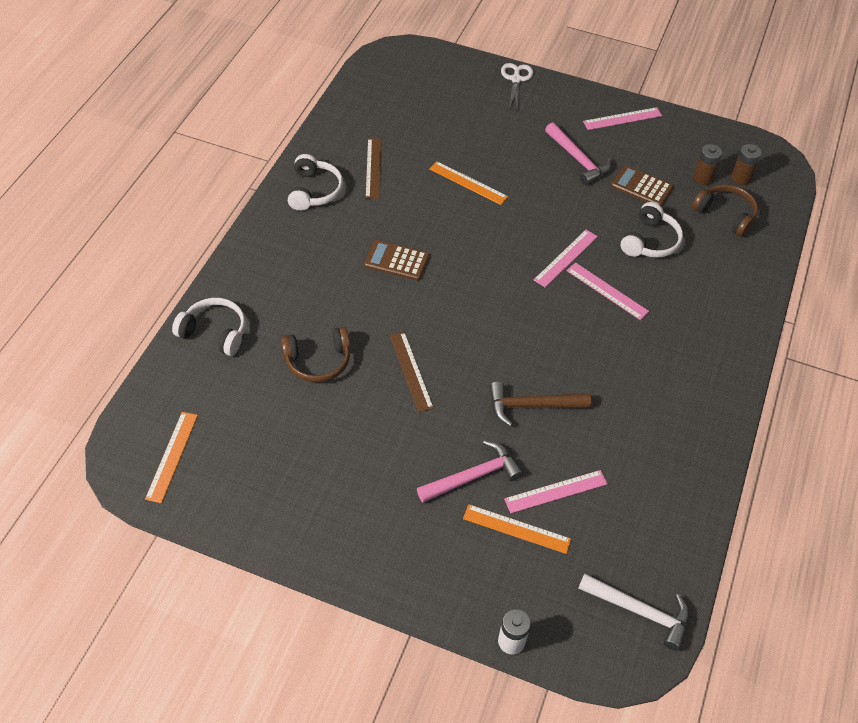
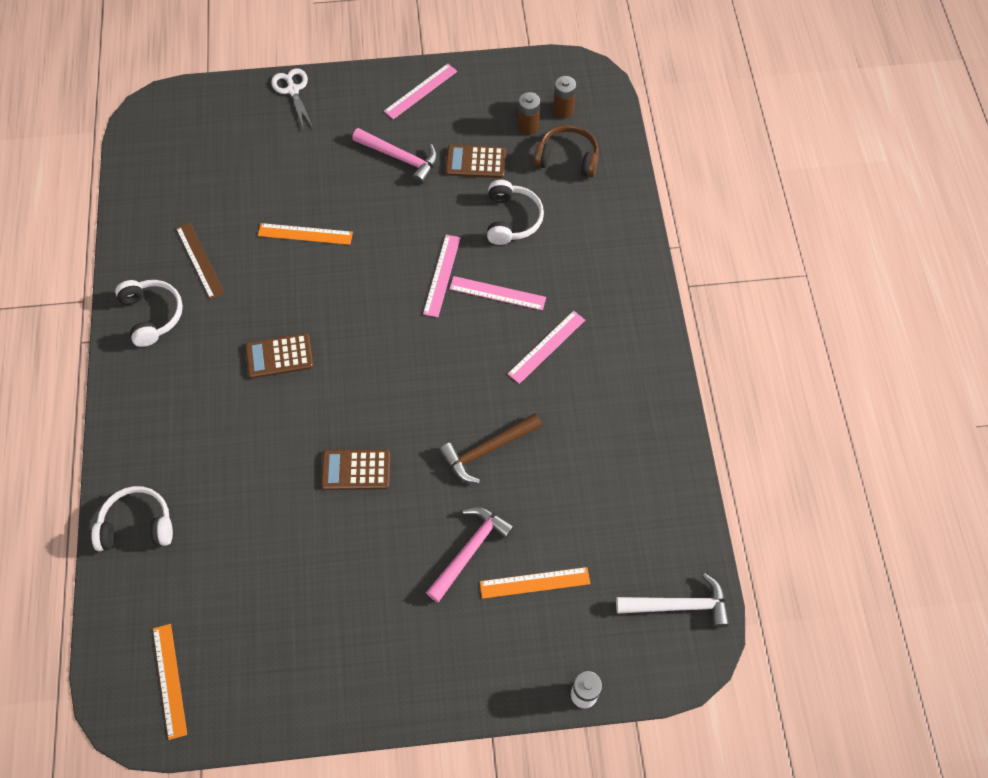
camera: 25 degrees left, 10 degrees up
(318, 361) = (259, 505): brown headphones -> none
(411, 371) = (356, 470): brown ruler -> brown calculator
(556, 491) = (551, 526): pink ruler -> pink ruler (546, 346)

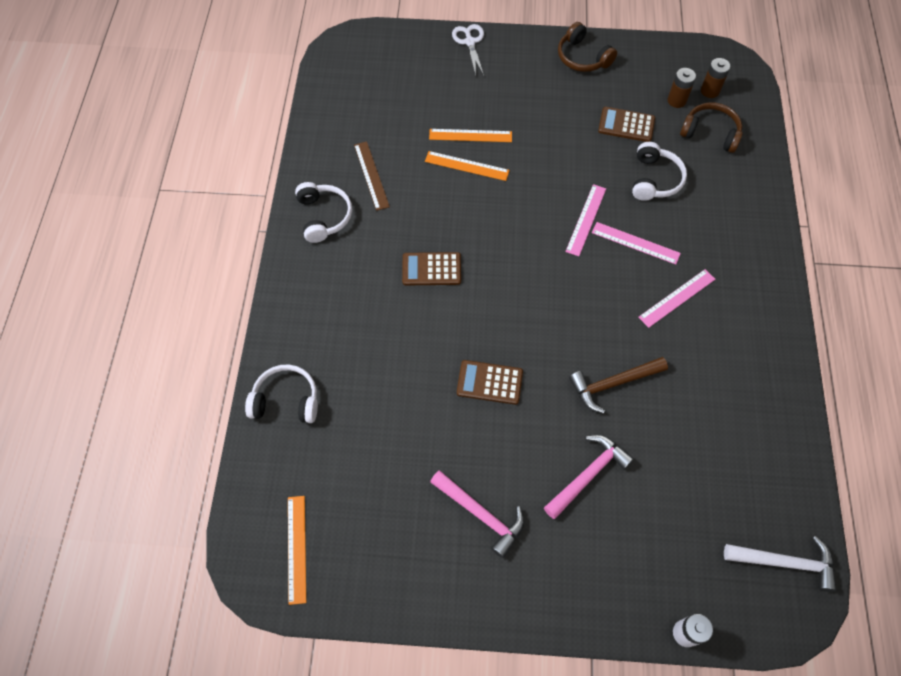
camera: 10 degrees right, 0 degrees up
(400, 158) = (558, 112): pink hammer -> pink hammer (481, 514)
(420, 91) = (582, 57): pink ruler -> brown headphones
(534, 582) = (647, 516): orange ruler -> orange ruler (470, 135)

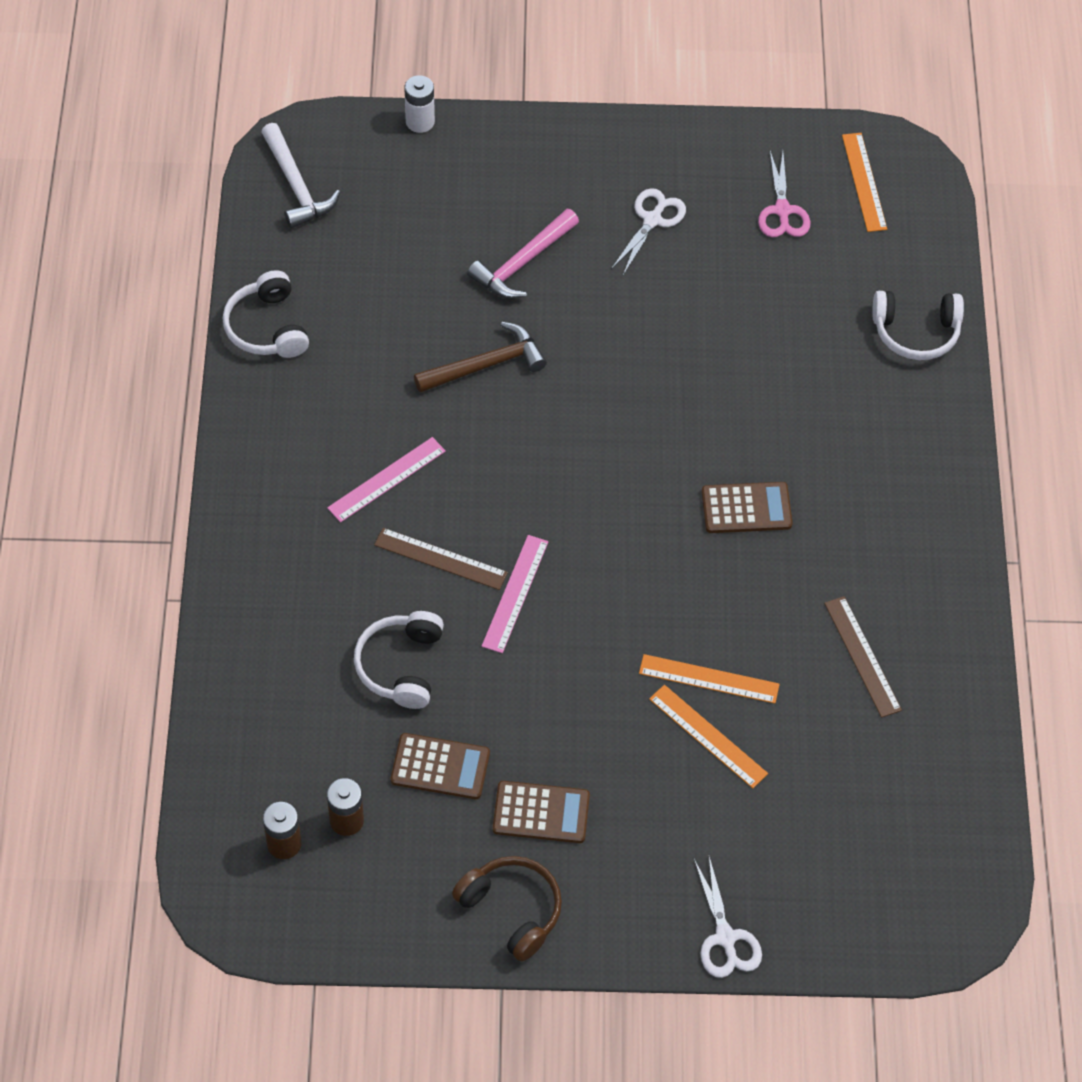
camera: 175 degrees right, 5 degrees down
(324, 216) = (923, 584): white headphones -> white headphones (267, 327)
(371, 520) = (782, 211): none -> pink scissors
(470, 135) = (707, 736): orange ruler -> orange ruler turned 45 degrees clockwise
(481, 514) = (652, 220): pink hammer -> white scissors
(489, 382) = (651, 361): brown calculator -> brown calculator (541, 812)
(635, 243) = (440, 558): pink ruler -> brown ruler
(710, 133) = (296, 757): brown headphones -> none
(785, 562) = (296, 185): white hammer -> white hammer turned 120 degrees counterclockwise

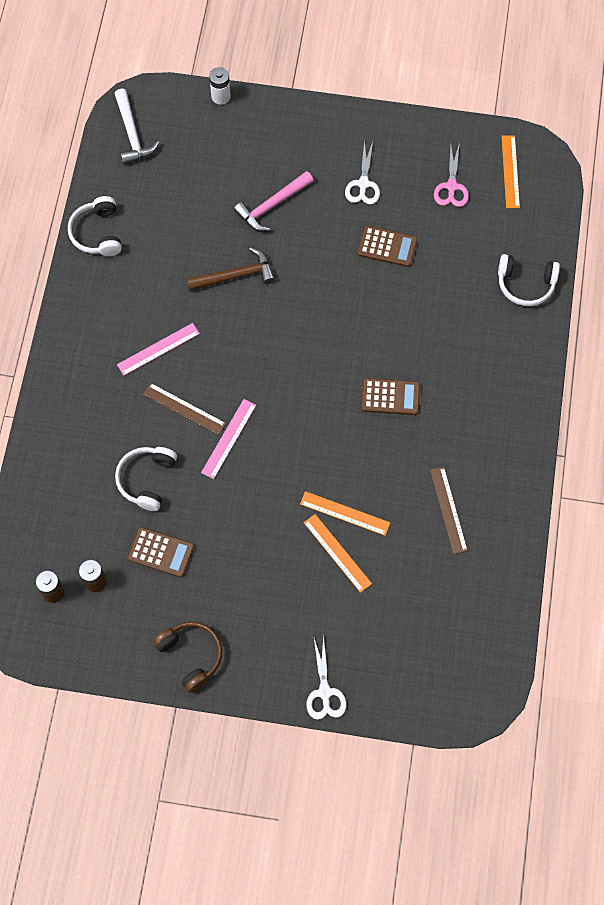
camera: 10 degrees right, 10 degrees up
(541, 812) = (220, 592): brown calculator -> brown calculator (387, 247)
(652, 220) = (363, 184): white scissors -> white scissors turned 150 degrees clockwise

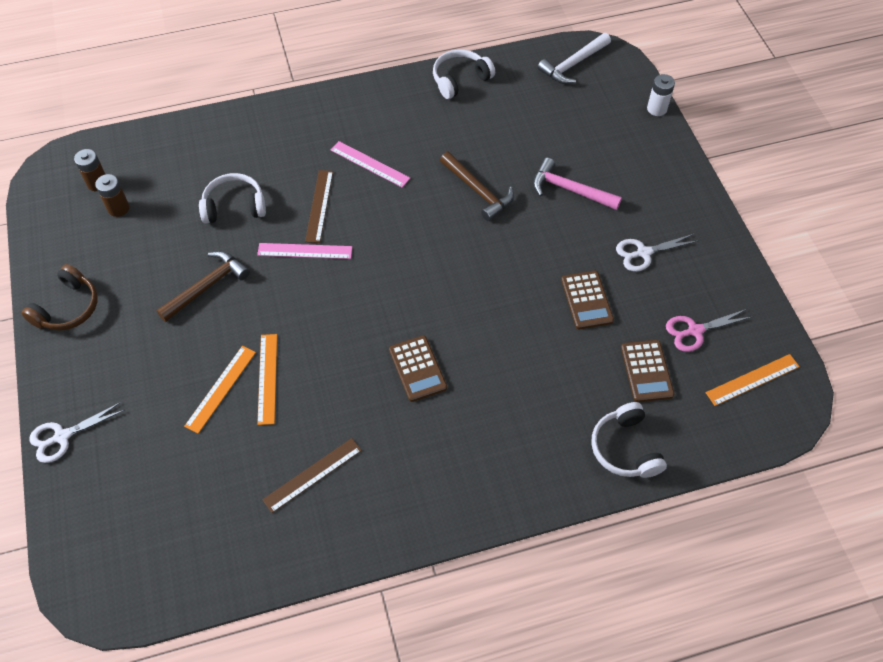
camera: 65 degrees right, 10 degrees down
(161, 552) = (165, 244): brown calculator -> brown calculator (646, 371)
(226, 531) = (207, 286): none -> brown hammer

